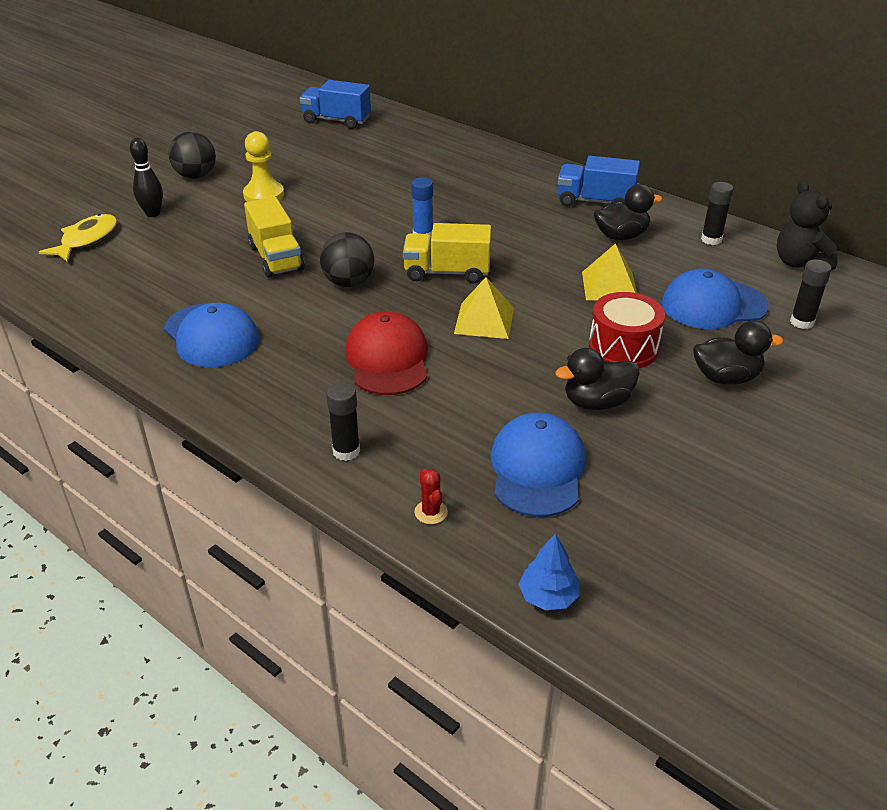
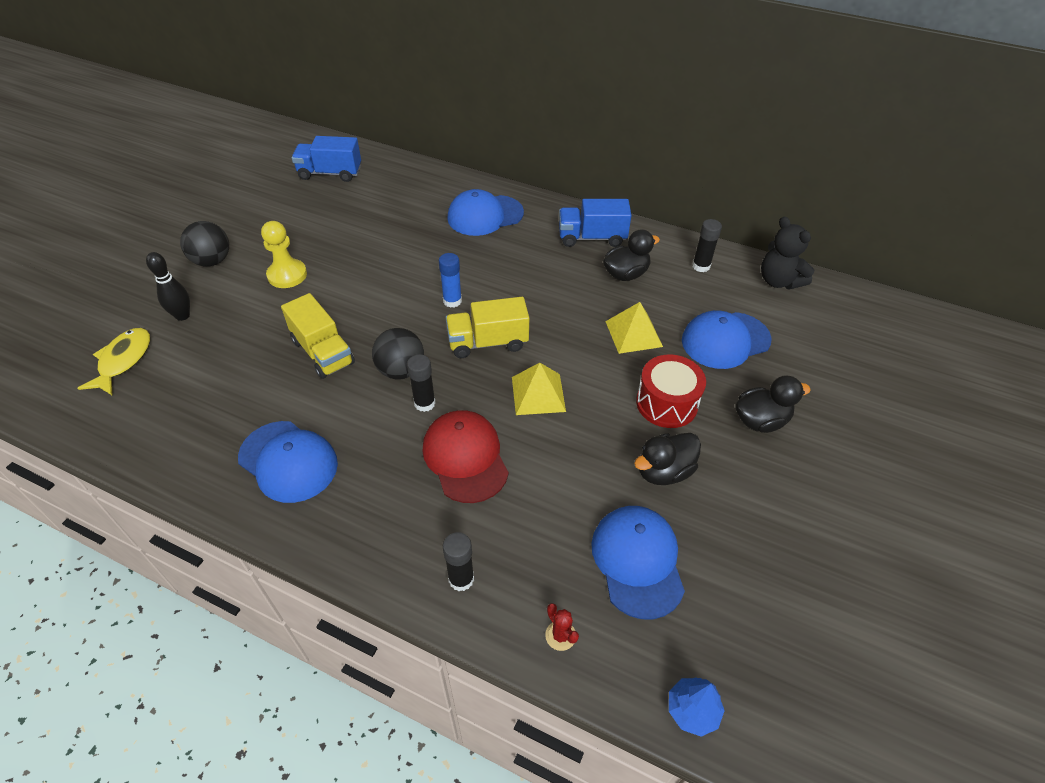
camera: 15 degrees left, 10 degrees up
(485, 171) = (485, 215): none -> blue cap
(801, 322) = (800, 346): black glue stick -> black glue stick (424, 403)

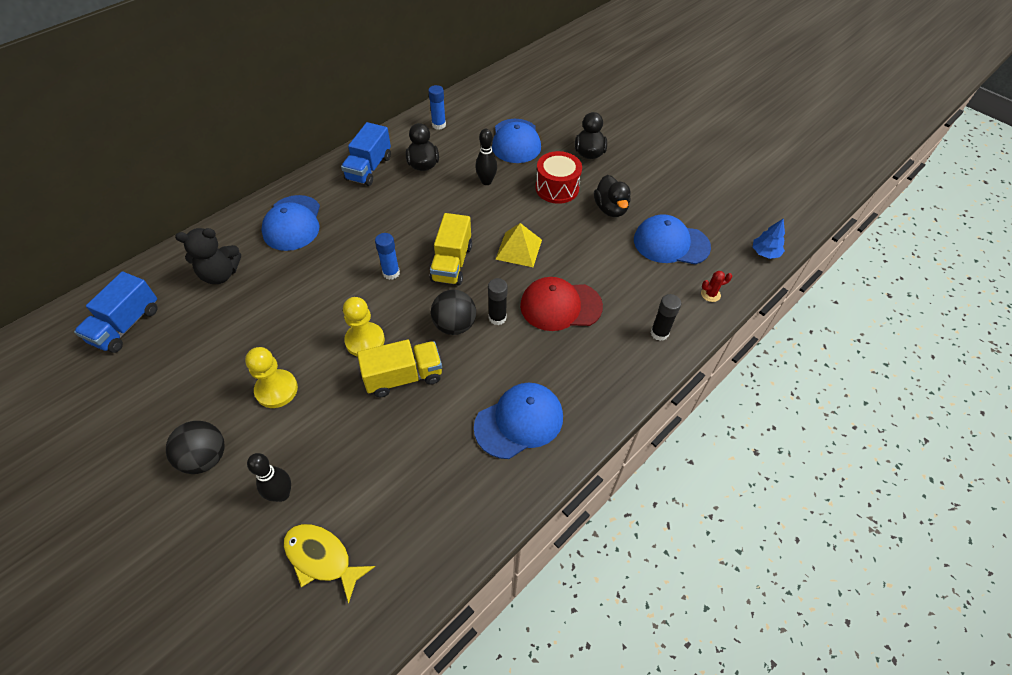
camera: 70 degrees left, 5 degrees up
(358, 311) = (365, 341): none -> yellow pawn
(633, 334) = (486, 181): yellow pyramid -> black bowling pin
(701, 266) = (439, 125): black glue stick -> blue glue stick
(778, 281) = (475, 97): black teddy bear -> black teddy bear (220, 274)

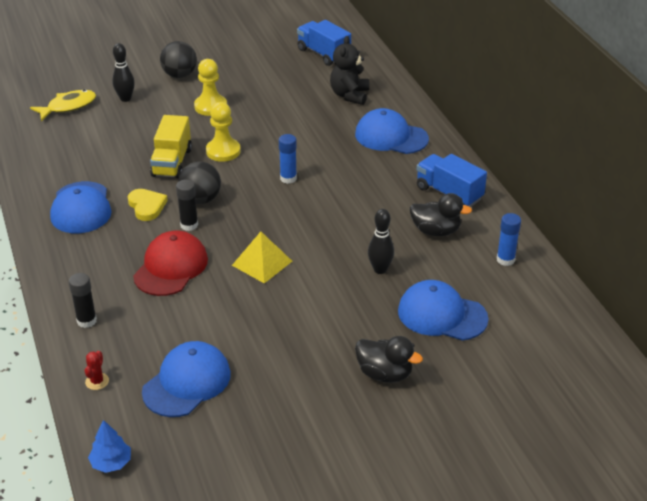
camera: 115 degrees right, 15 degrees down
(452, 263) = (275, 215): yellow truck -> none
(487, 364) = (147, 206): none -> yellow heart
(557, 188) = (336, 321): red drum -> none
(610, 209) = (273, 354): black duck -> none

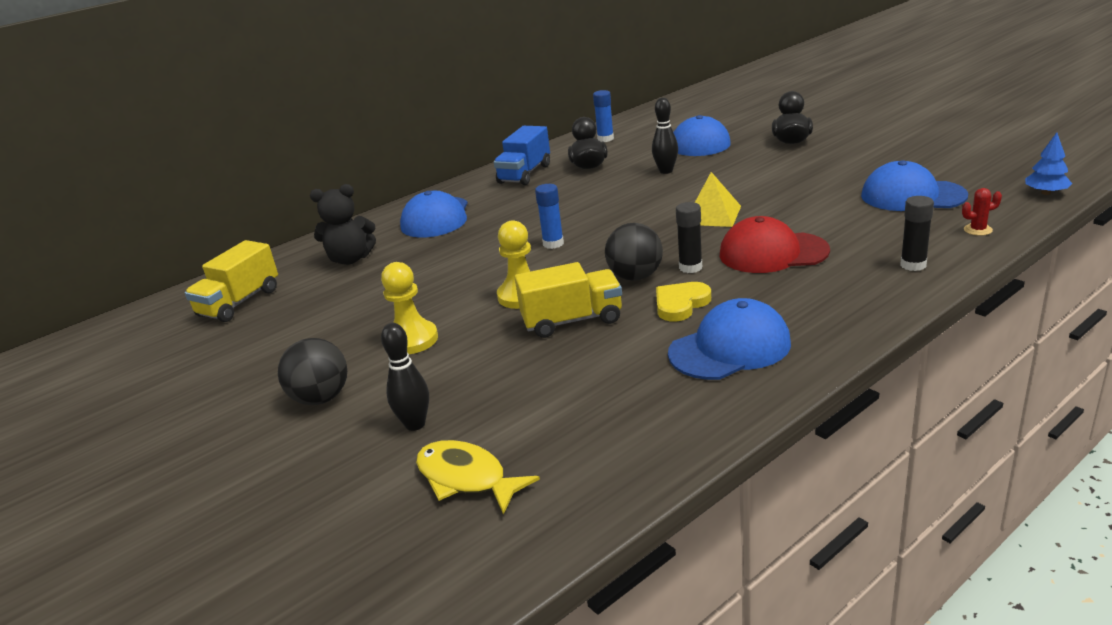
camera: 105 degrees left, 10 degrees down
(323, 54) = (239, 302): blue truck -> yellow truck

